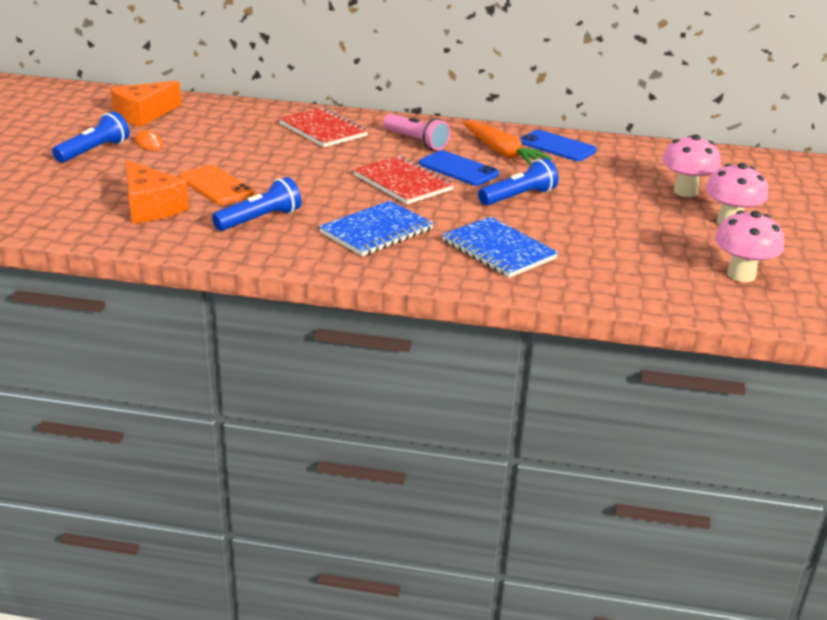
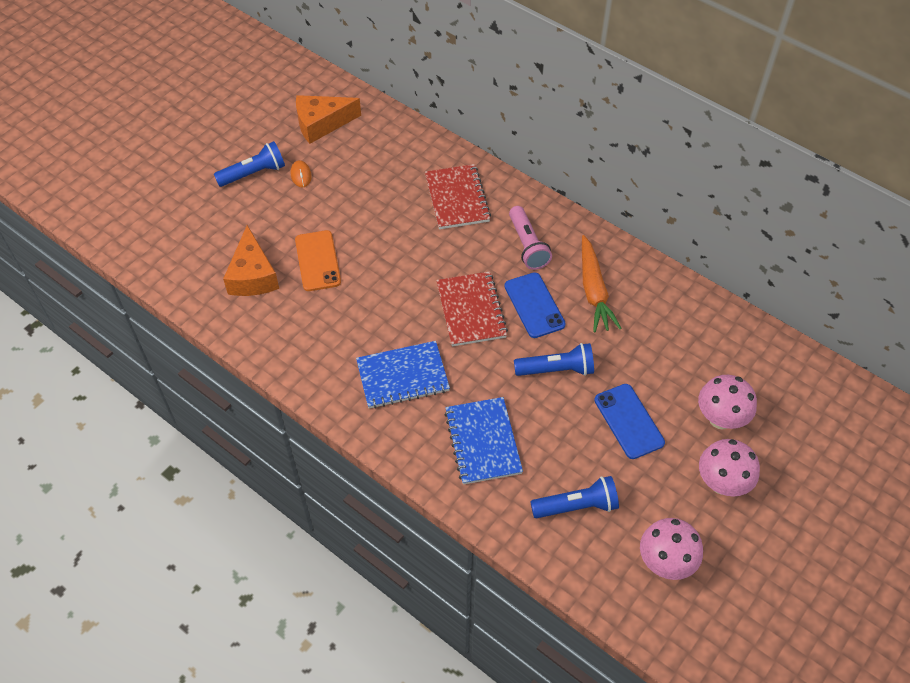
camera: 30 degrees right, 25 degrees up
(260, 219) = (323, 325): blue flashlight -> blue flashlight (577, 506)
(557, 146) = (654, 298): blue phone -> blue phone (629, 421)

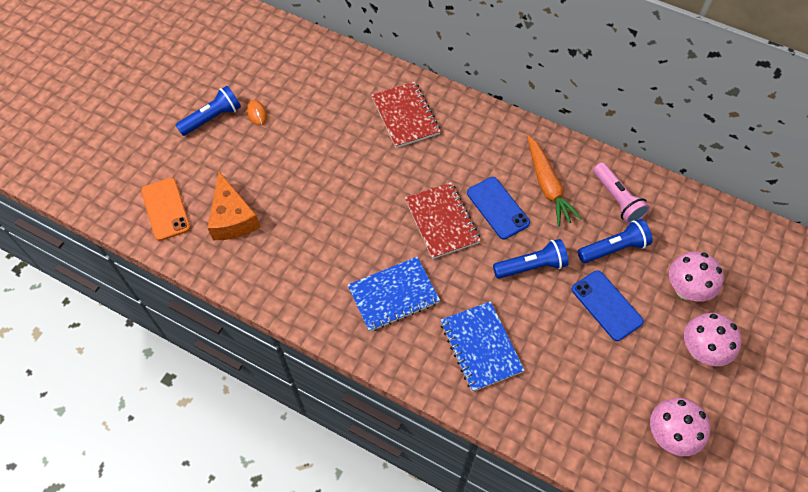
camera: 10 degrees left, 5 degrees up
(317, 261) = (290, 195): orange phone -> orange phone (165, 209)
(321, 124) = (265, 61): orange cheese -> none
(527, 245) = (479, 152): pink flashlight -> pink flashlight (617, 199)
(577, 506) = (579, 395): blue flashlight -> blue flashlight (614, 248)

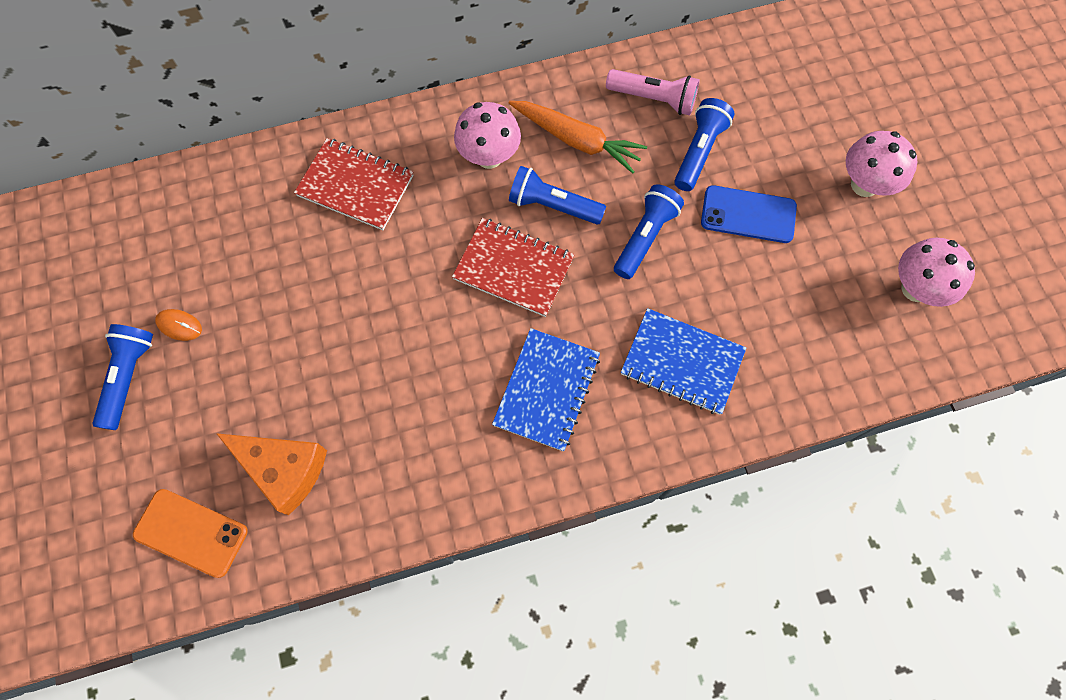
camera: 45 degrees left, 10 degrees up
(497, 208) = (553, 205): blue phone -> blue flashlight
(686, 290) = (797, 137): pink mushroom -> pink mushroom (489, 156)

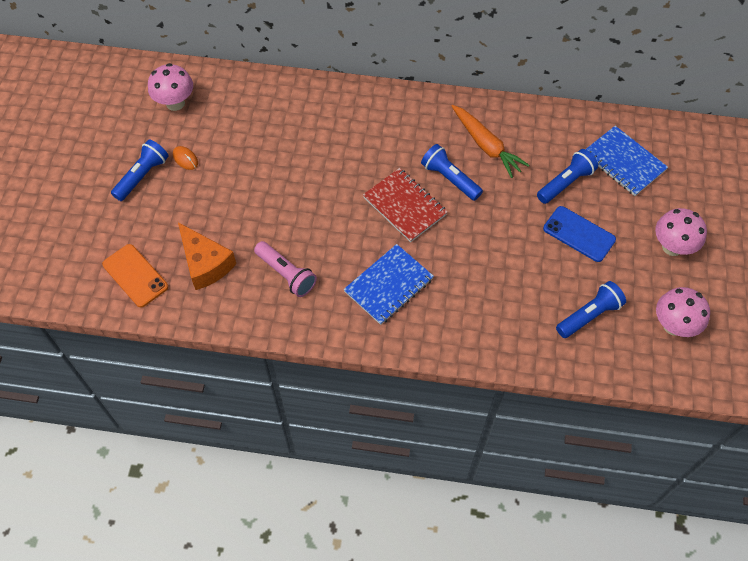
camera: 25 degrees right, 10 degrees down
(355, 185) = (330, 120): red notebook -> none
(489, 156) = (423, 134): pink mushroom -> pink mushroom (175, 103)
(645, 237) = (501, 221): blue flashlight -> blue flashlight (589, 315)
(653, 99) = (551, 139): pink flashlight -> pink flashlight (286, 274)
(682, 362) = (485, 305): blue notebook -> blue notebook (623, 162)

